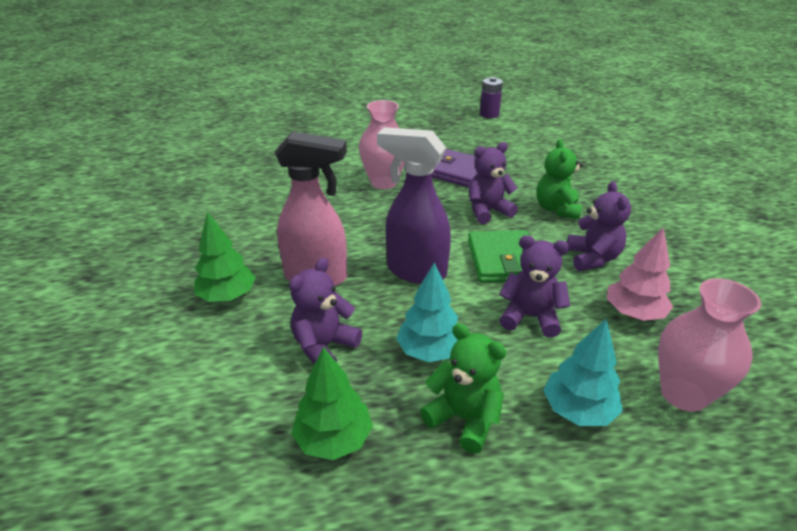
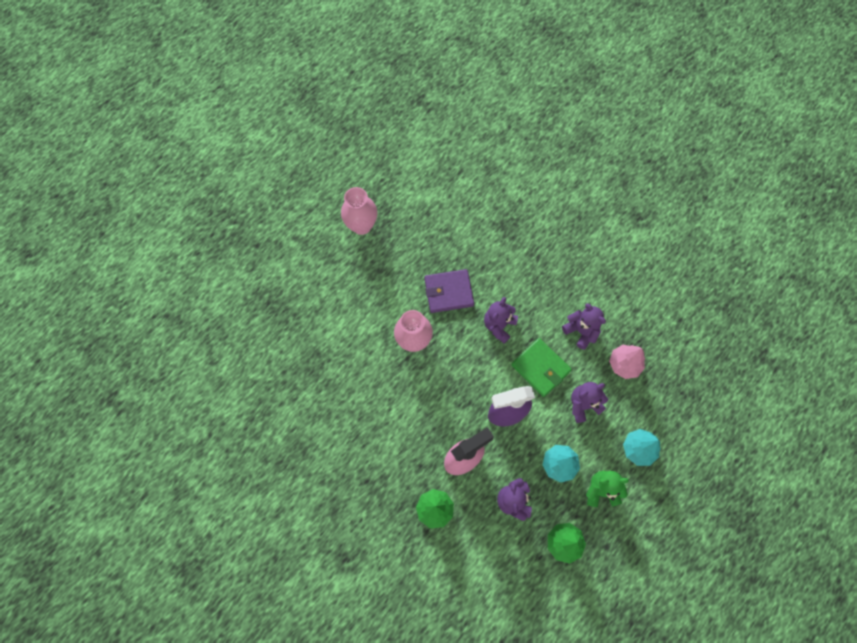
camera: 40 degrees left, 35 degrees up
(489, 114) = (404, 189): purple battery -> none
(557, 209) = (533, 293): green teddy bear -> none
(683, 394) = (669, 405): pink vase -> pink vase (361, 225)

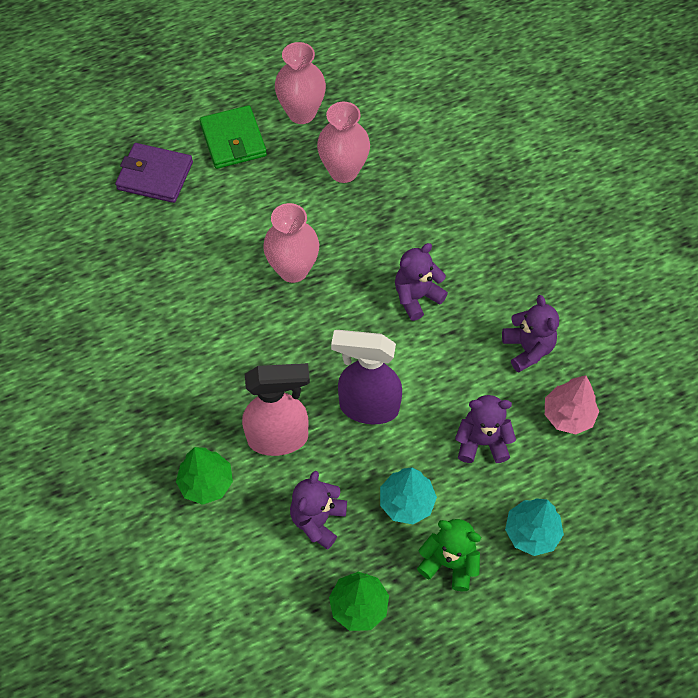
camera: 25 degrees right, 10 degrees down
(410, 257) = (343, 171): none -> pink vase
(448, 292) = (371, 231): purple wallet -> purple wallet (155, 176)
(540, 368) = (446, 371): green wallet -> green wallet (233, 140)

